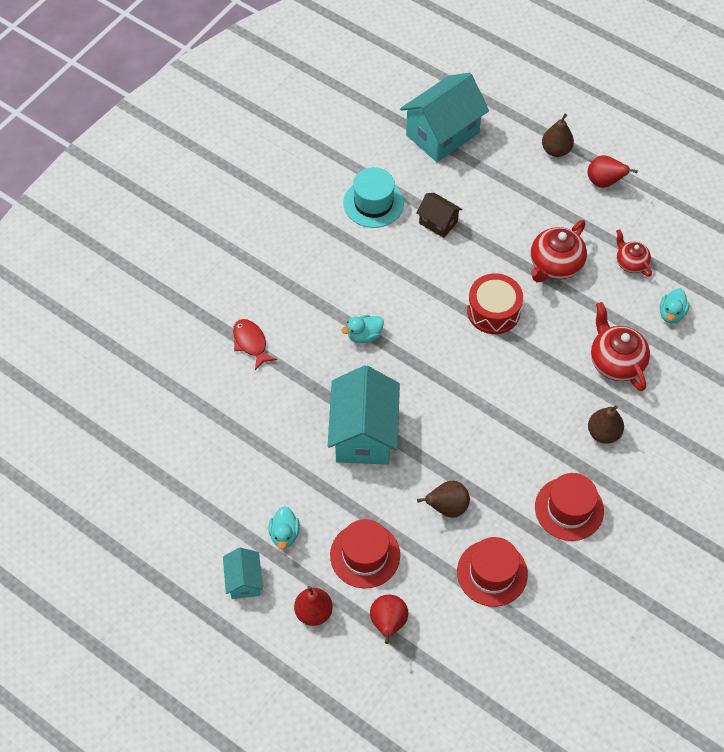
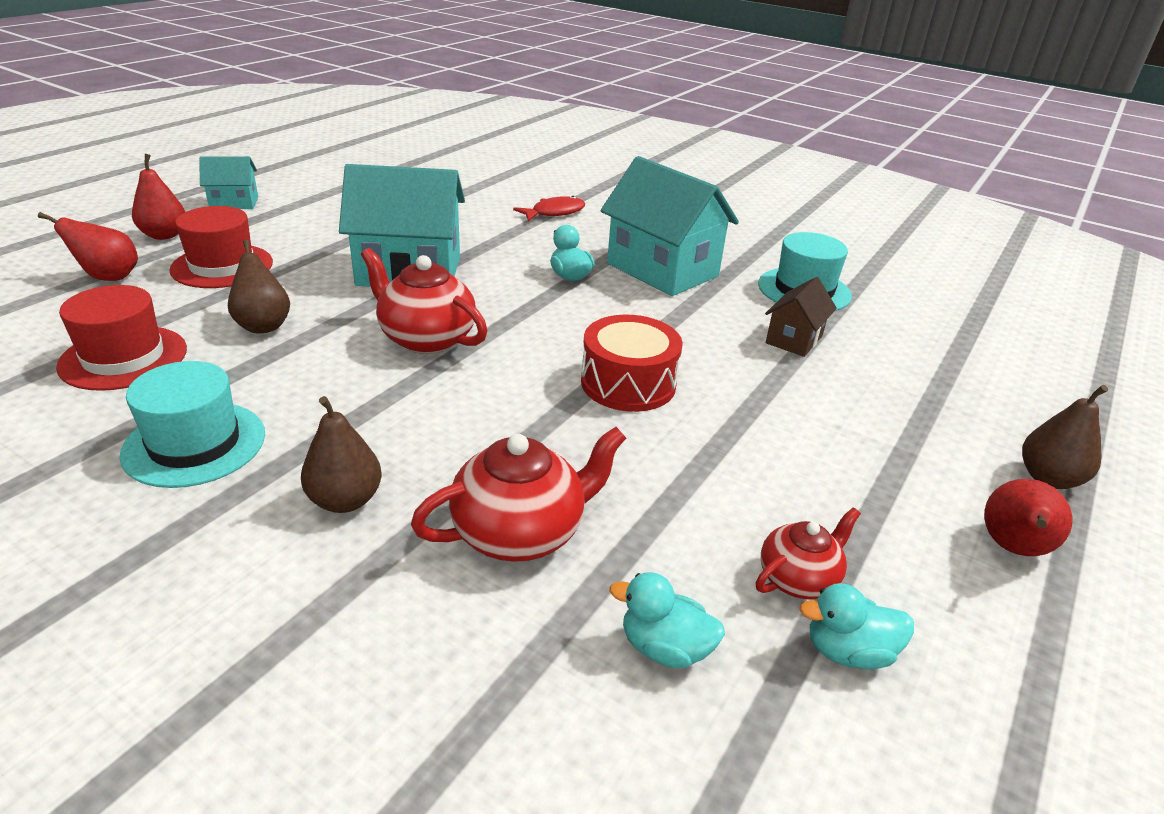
camera: 85 degrees right, 25 degrees down
(284, 534) = (282, 223): turquoise duck -> turquoise duck (848, 651)
(442, 134) = (981, 351): turquoise house -> turquoise house (662, 270)
(555, 265) = (751, 460): red teapot -> red teapot (425, 338)
(569, 509) = (194, 444): red hat -> turquoise hat

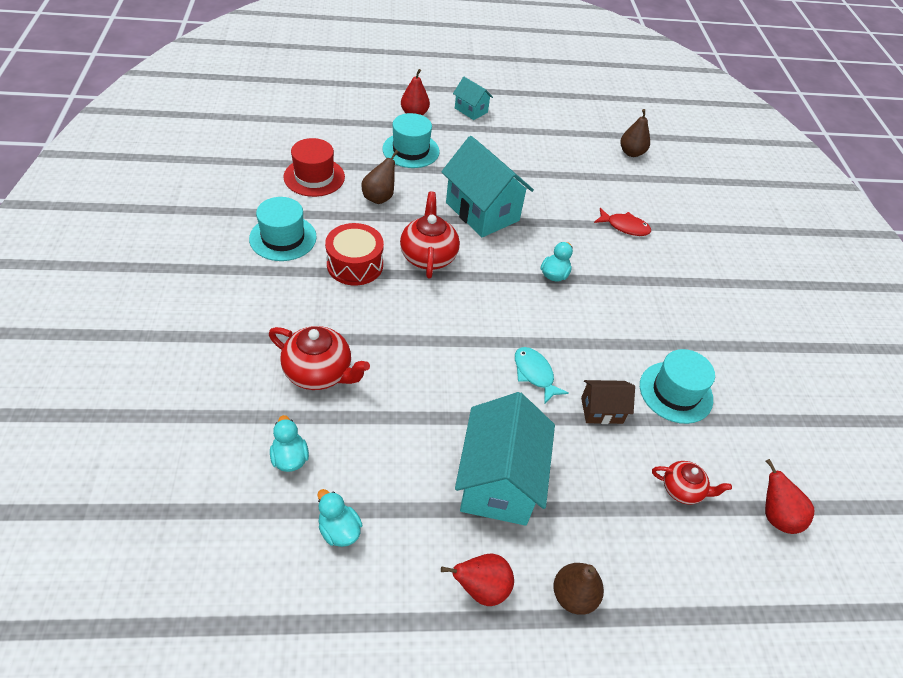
camera: 50 degrees right, 15 degrees up
(109, 277) = (363, 127): red pear -> red pear (775, 516)
(222, 266) = (411, 150): red hat -> turquoise hat
(345, 500) = (290, 304): brown pear -> brown pear (631, 153)
(628, 383) = (471, 354): red drum -> red drum (355, 265)
(662, 270) = (614, 311): turquoise house -> turquoise house (498, 481)
(703, 355) = (534, 374): none -> turquoise fish
(798, 578) = (374, 492): red teapot -> red teapot (682, 489)

